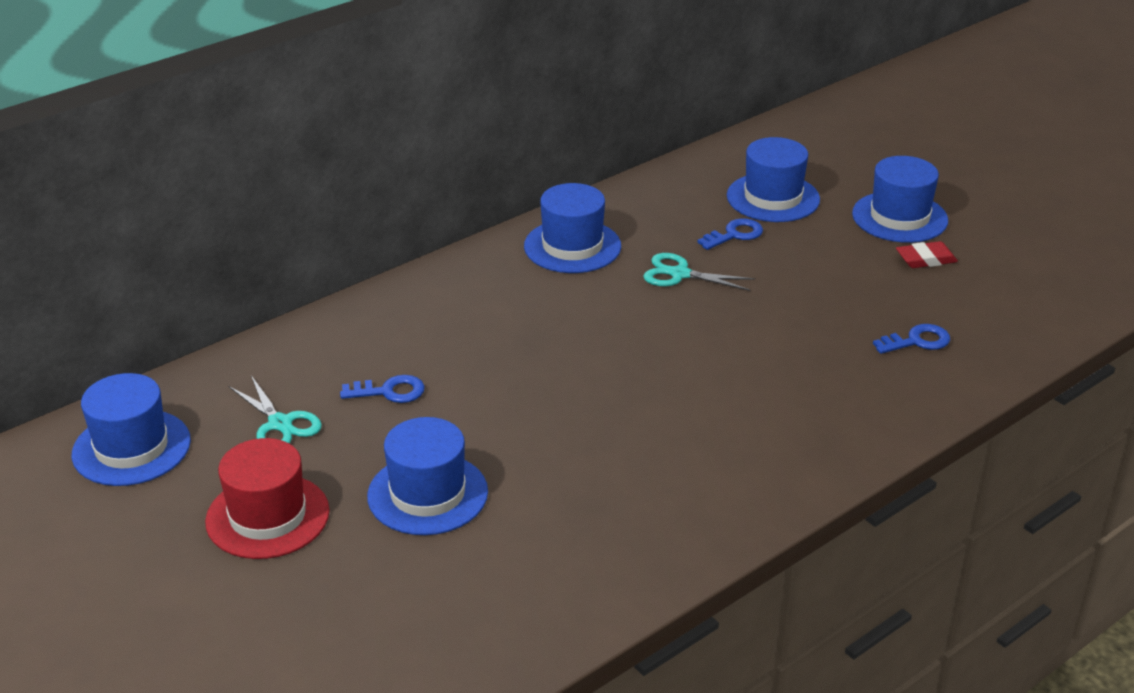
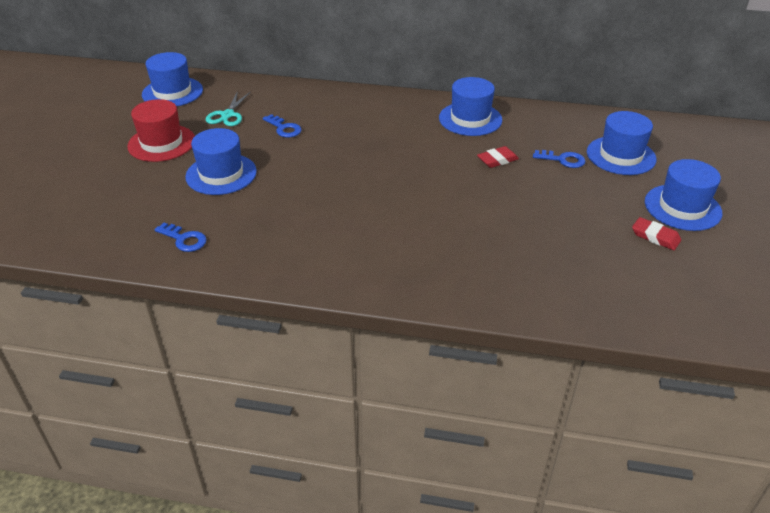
camera: 50 degrees right, 5 degrees up
(679, 274) = (497, 160): turquoise scissors -> red eraser
(917, 341) = (563, 270): blue key -> blue key (184, 239)

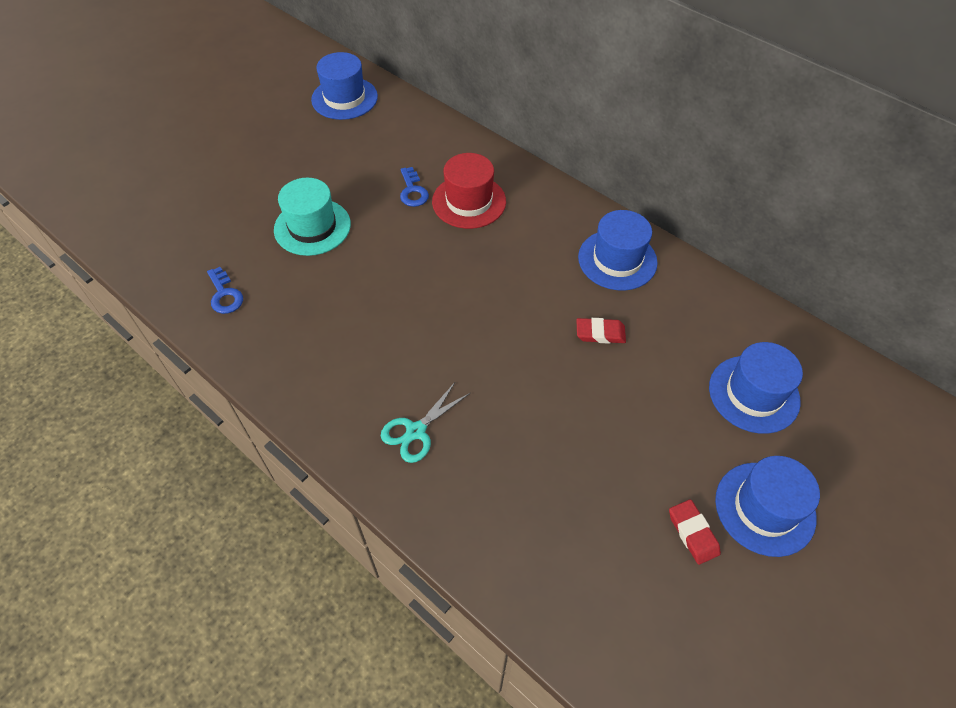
camera: 30 degrees right, 15 degrees up
(161, 143) = (289, 163): red hat -> red hat (469, 201)
(221, 174) = (312, 227): blue hat -> turquoise hat
(228, 115) = (373, 150): turquoise scissors -> turquoise scissors (416, 431)
(563, 160) = (676, 368): blue key -> none

